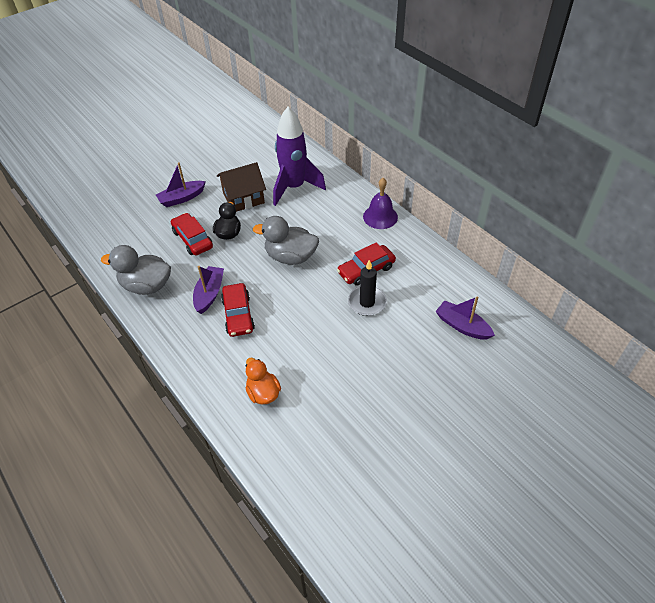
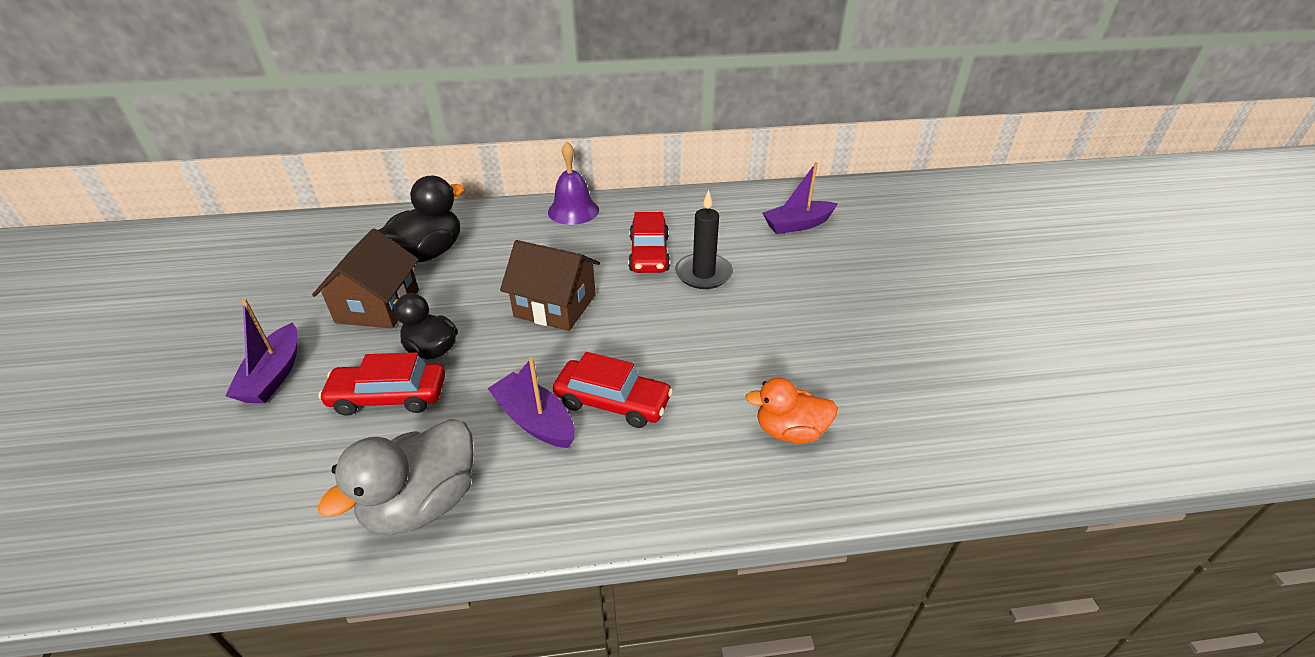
camera: 60 degrees left, 10 degrees down
(290, 257) = (555, 306): grey duck -> brown house
(294, 187) = (428, 253): purple rocket -> black duck

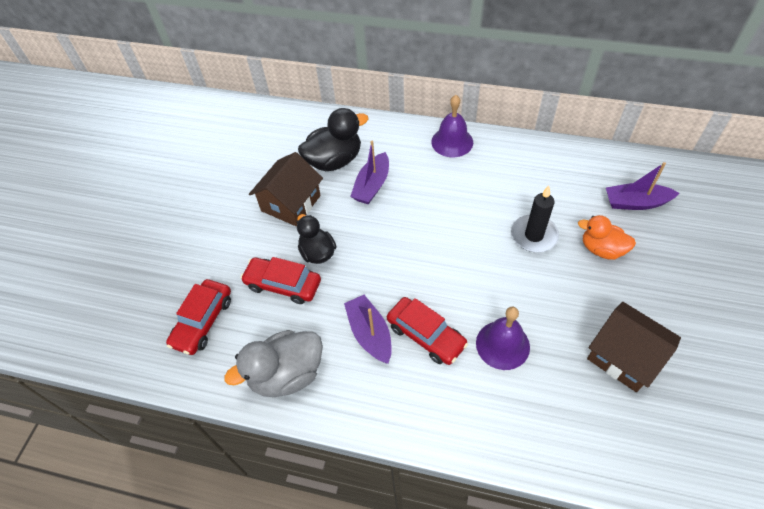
camera: 25 degrees right, 15 degrees up
(274, 375) = (218, 245): purple boat -> purple boat (372, 185)
(555, 306) = (411, 236): brown house -> brown house (624, 356)
(649, 254) = (497, 203): red car -> red car (203, 321)
(714, 386) = (502, 345): none -> purple bell
(790, 431) = (543, 401): orange duck -> orange duck (601, 249)

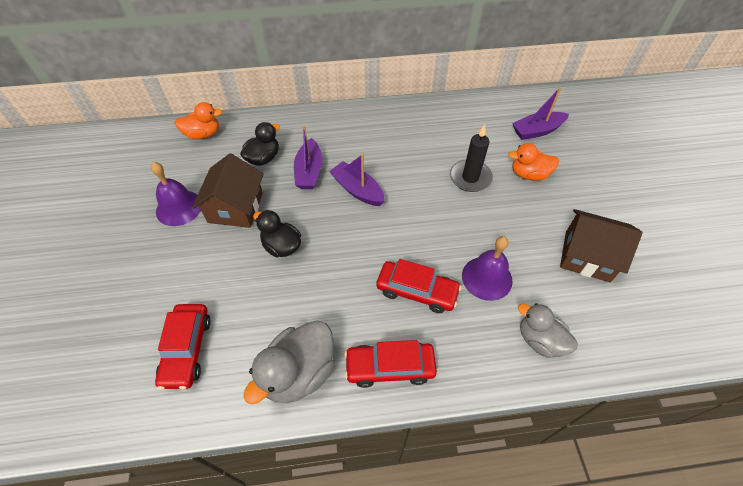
camera: 25 degrees left, 0 degrees up
(283, 284) = (259, 286): red car -> red car (390, 367)
(288, 122) = (203, 134): none -> orange duck
(334, 161) = (263, 158): black duck -> black duck, size x0.66
(370, 334) = (364, 306): purple boat -> purple boat (357, 190)
(452, 142) = (366, 117): purple bell -> purple bell (179, 207)
(528, 424) = (540, 340): none -> grey duck

